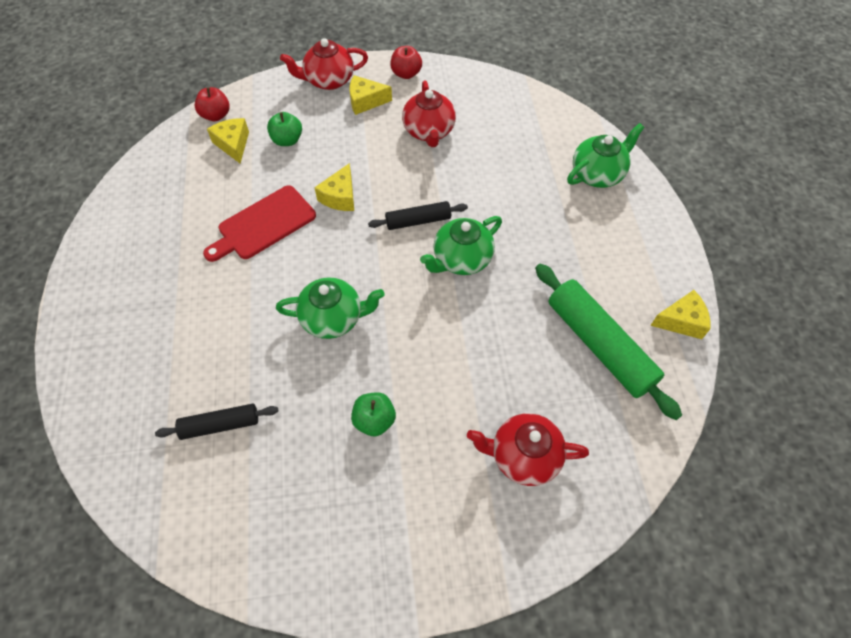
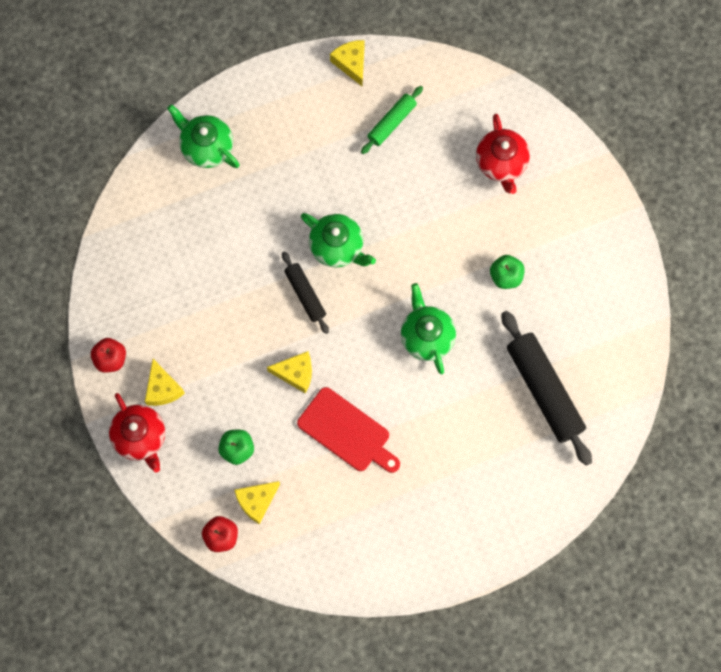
camera: 105 degrees left, 15 degrees up
(220, 425) = (544, 390): black rolling pin -> black rolling pin, size x1.81
(429, 131) = (190, 313): red teapot -> none
(599, 345) = (391, 122): green rolling pin -> green rolling pin, size x0.55

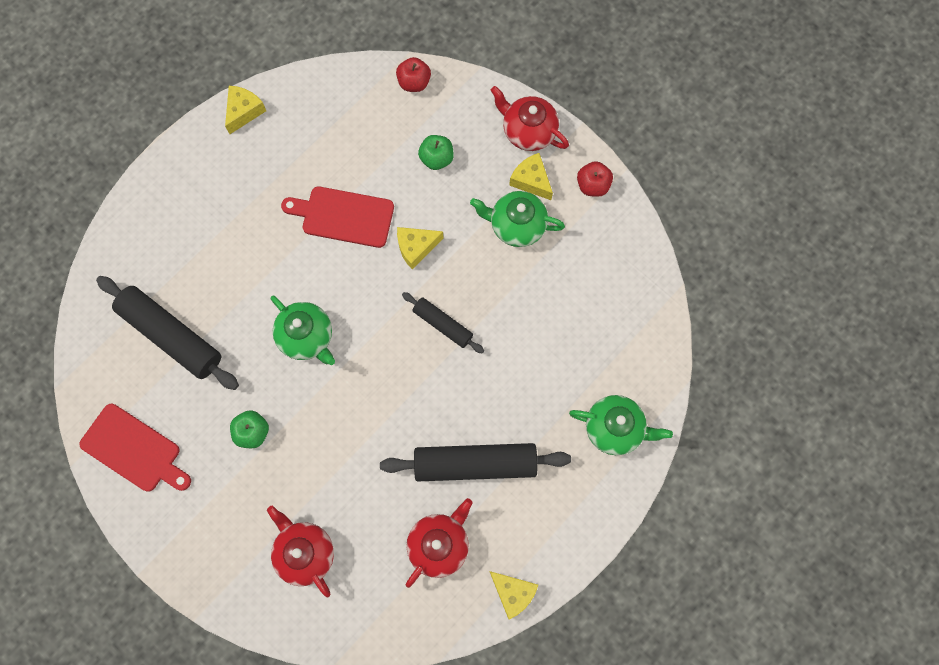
camera: 155 degrees right, 0 degrees up
(256, 501) = (397, 123): yellow cheese -> yellow cheese (244, 111)
(334, 170) = (475, 464): none -> black rolling pin
(338, 247) = (433, 385): green teapot -> green teapot (516, 225)
(391, 122) = (439, 544): green rolling pin -> red teapot
(611, 305) = (134, 450): none -> red cutting board

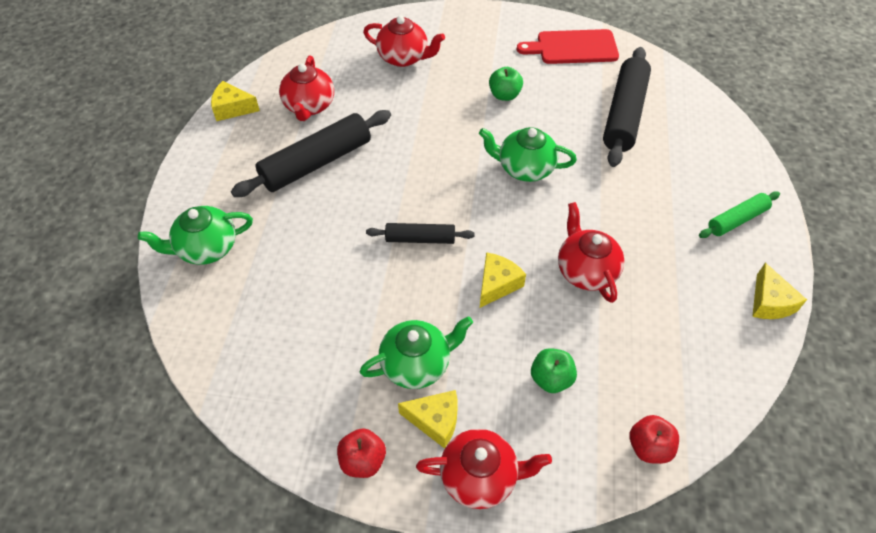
camera: 145 degrees right, 20 degrees down
(171, 336) = (624, 114): black rolling pin -> black rolling pin turned 75 degrees counterclockwise
(194, 181) = (737, 220): none -> green rolling pin
(344, 216) = (585, 270): red cutting board -> red teapot

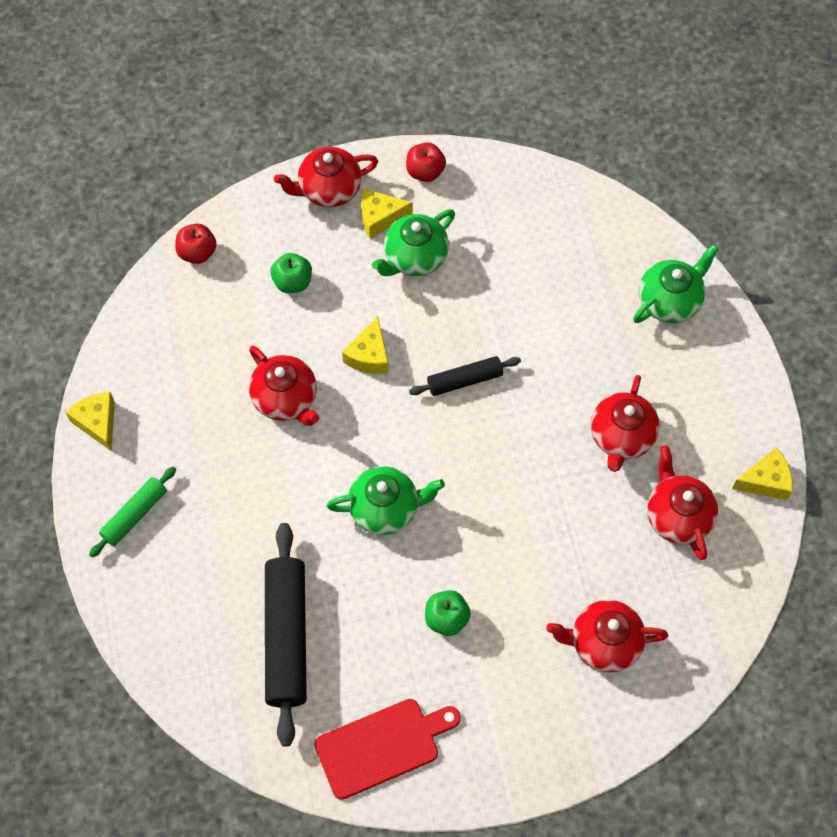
camera: 160 degrees right, 10 degrees up
(316, 162) = (621, 437): black rolling pin -> red teapot

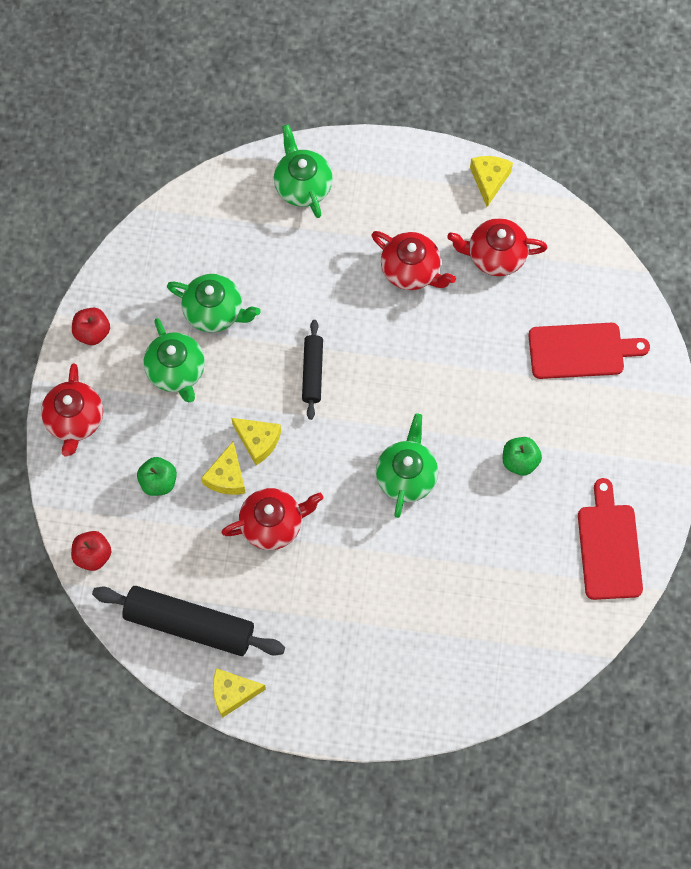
camera: 70 degrees left, 5 degrees up
(134, 515) = (335, 685): green rolling pin -> none
(286, 637) = (491, 592): black rolling pin -> black rolling pin (189, 624)
(380, 217) = (123, 386): yellow cheese -> yellow cheese (227, 477)
(493, 269) = (215, 311): none -> green teapot
(603, 643) = (581, 351): red teapot -> red cutting board

